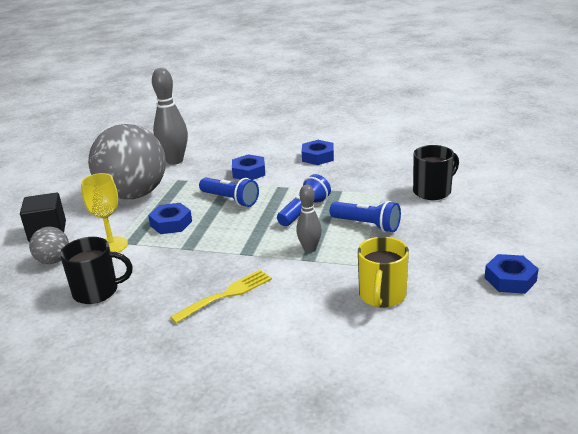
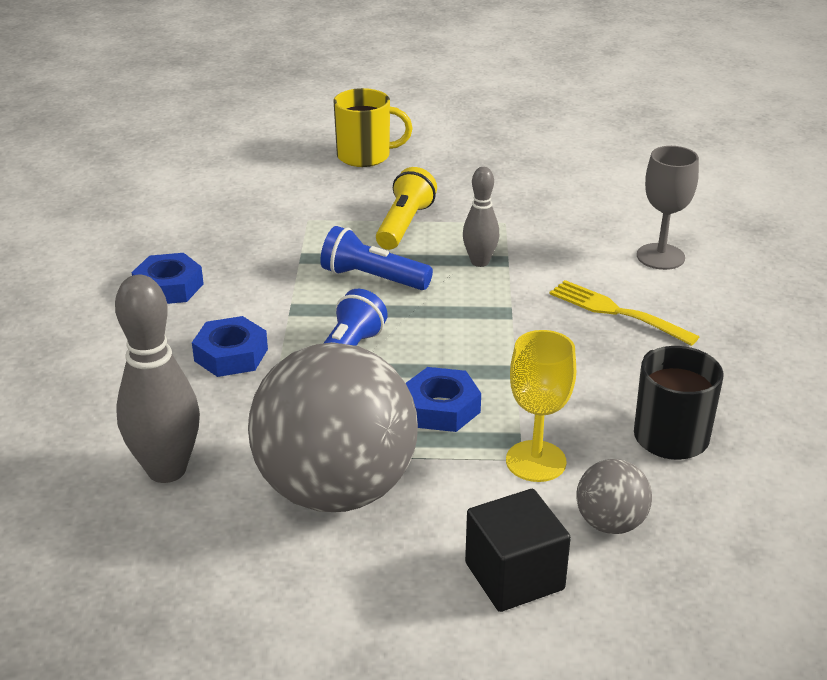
camera: 105 degrees left, 5 degrees up
(288, 330) = (660, 257): none -> grey goblet
(367, 225) = (404, 225): blue flashlight -> yellow flashlight
(382, 296) = (564, 205): yellow mug -> yellow mug (365, 156)
(433, 191) = (298, 183): black mug -> none
(510, 279) = (500, 138): blue nut -> none

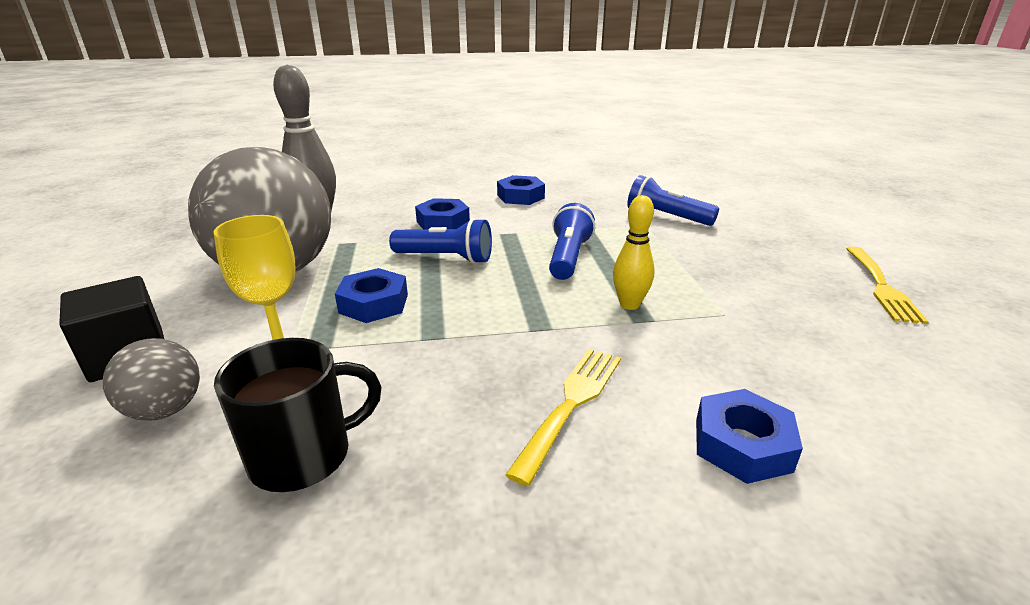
camera: 80 degrees right, 5 degrees down
(293, 203) = (666, 217): none -> blue flashlight
(365, 156) = (781, 235): yellow mug -> none
(404, 225) = (671, 262): yellow flashlight -> none
(478, 147) = (881, 286): none -> yellow fork
(480, 262) = (629, 304): grey bowling pin -> yellow bowling pin
(660, 257) = (742, 445): grey goblet -> blue nut

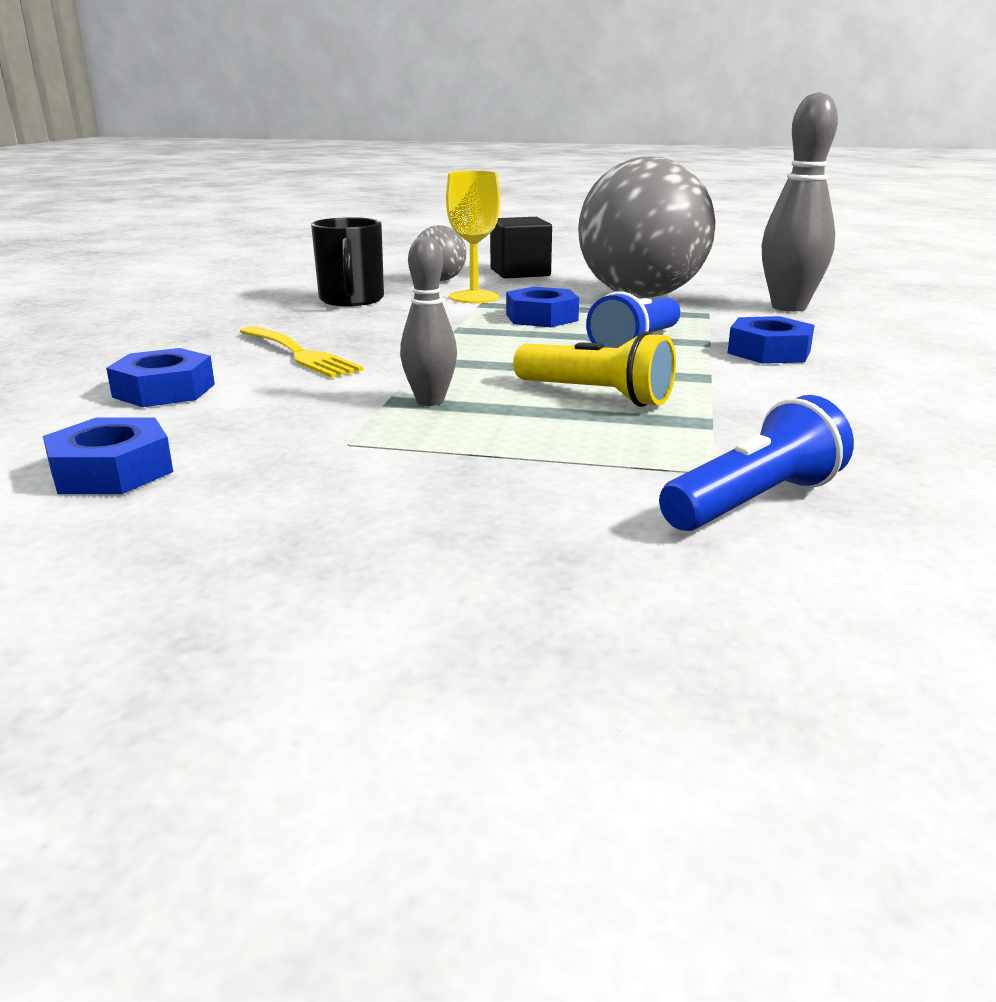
camera: 110 degrees right, 5 degrees down
(520, 196) = (903, 405): blue nut -> blue nut (112, 471)
(568, 257) = (596, 396): blue flashlight -> yellow flashlight
(629, 304) = (430, 401): yellow bowling pin -> grey bowling pin
(881, 286) = (255, 606): yellow fork -> none

